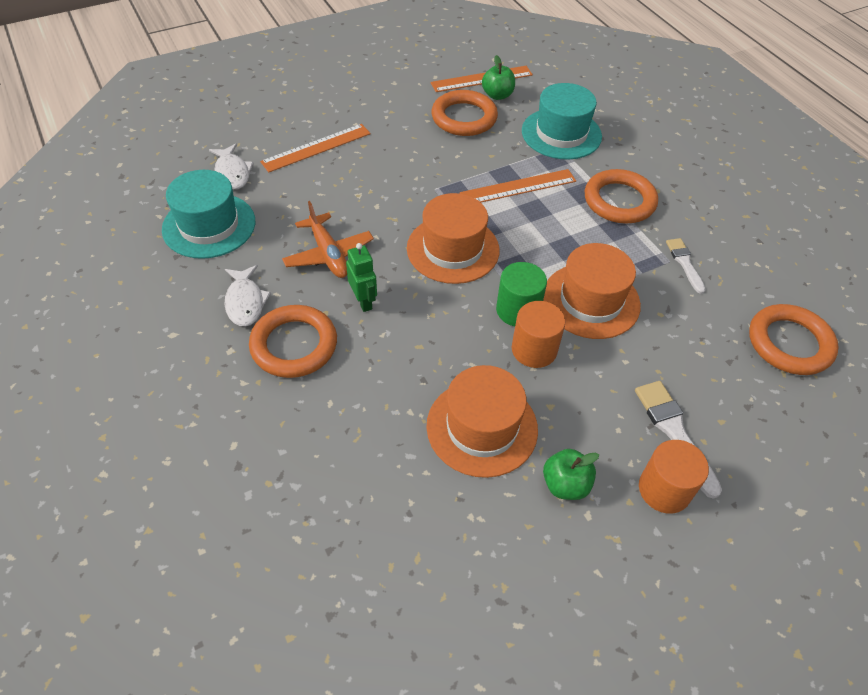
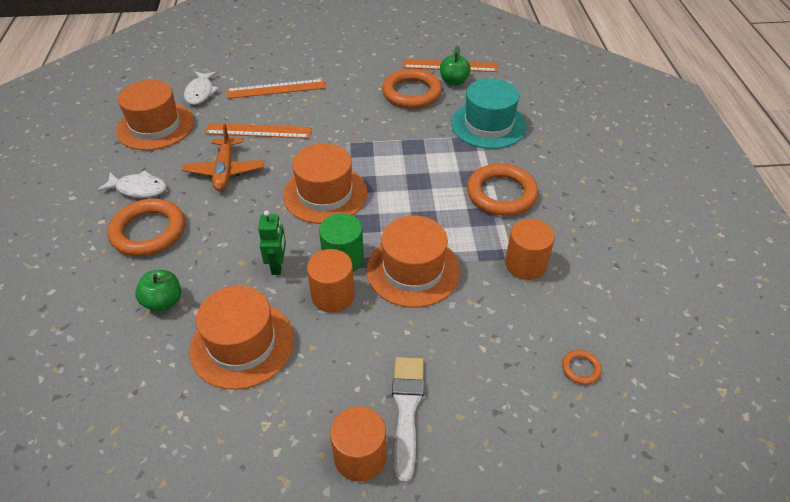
camera: 25 degrees right, 5 degrees down
(209, 225) = (155, 126): turquoise hat -> orange hat
(245, 302) = (138, 189): white fish -> white fish turned 90 degrees counterclockwise
(363, 301) = (224, 214): green robot -> green robot (277, 265)
(518, 187) = (417, 159): orange ruler -> orange ruler (258, 131)
(565, 485) = (276, 418): green apple -> green apple (163, 302)
(685, 263) = (525, 264): white brush -> orange cylinder
(789, 343) = (580, 368): orange ring -> orange ring, size x0.44

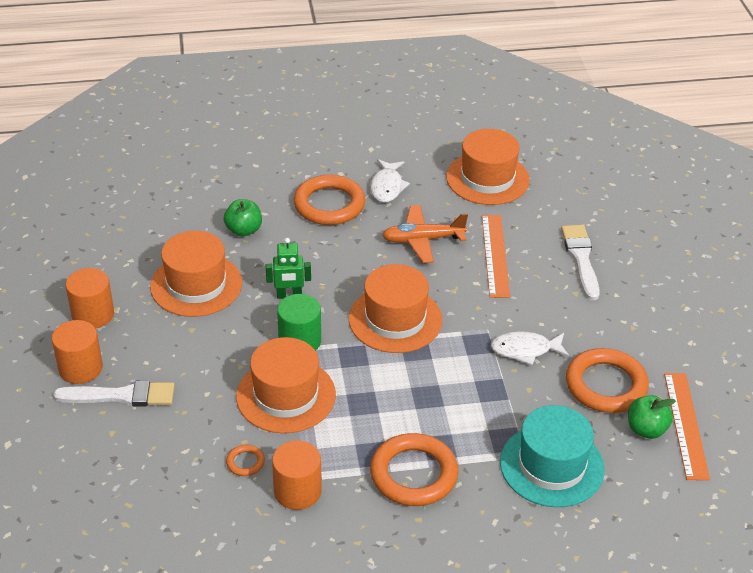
camera: 85 degrees right, 5 degrees down
(200, 93) = (557, 200): white fish -> white fish (525, 350)
(276, 89) = (581, 259): orange ruler -> white brush
(333, 295) = (251, 337): orange cylinder -> orange cylinder (93, 315)
(580, 368) = (156, 528): orange ring -> orange ring (245, 462)

